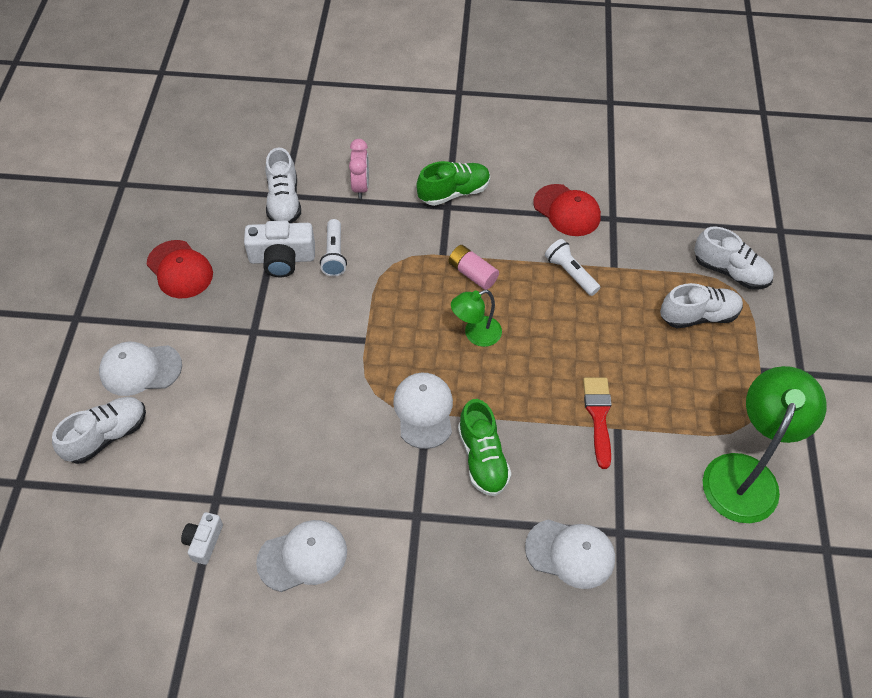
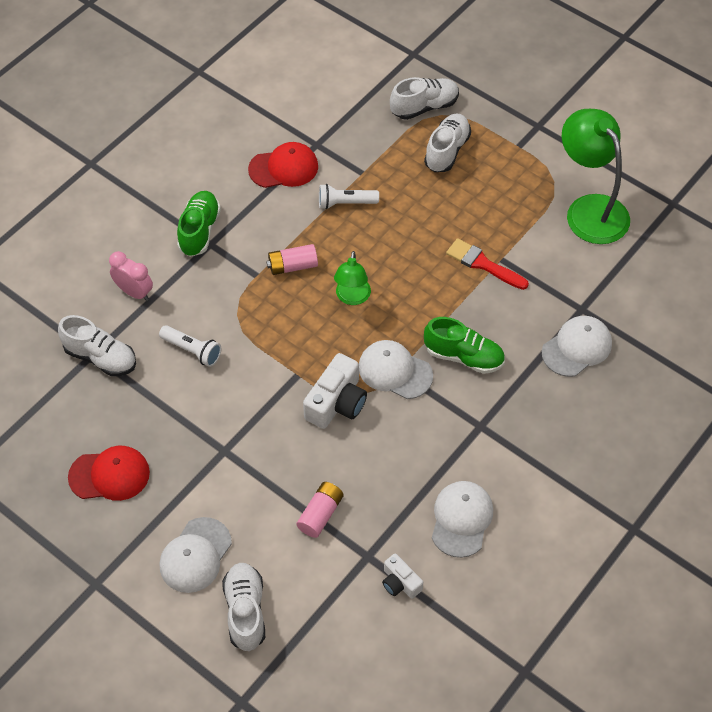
camera: 55 degrees left, 0 degrees up
(236, 437) = (320, 514): none -> pink battery
(282, 258) = (164, 391): white camera -> white camera (336, 402)

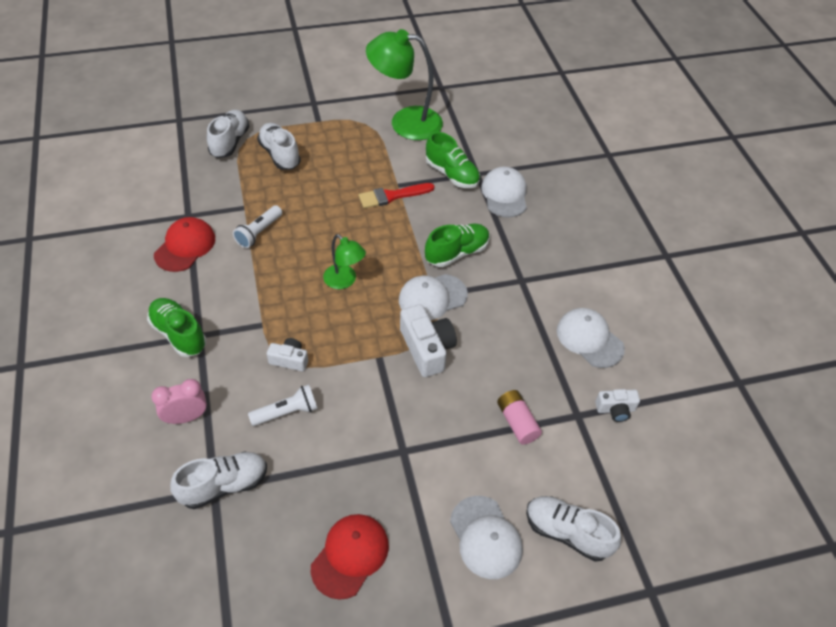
camera: 55 degrees left, 5 degrees down
(240, 317) = (289, 360): none -> white camera
(292, 266) = (279, 297): pink battery -> none
(559, 290) = (452, 174): none -> green shoe

